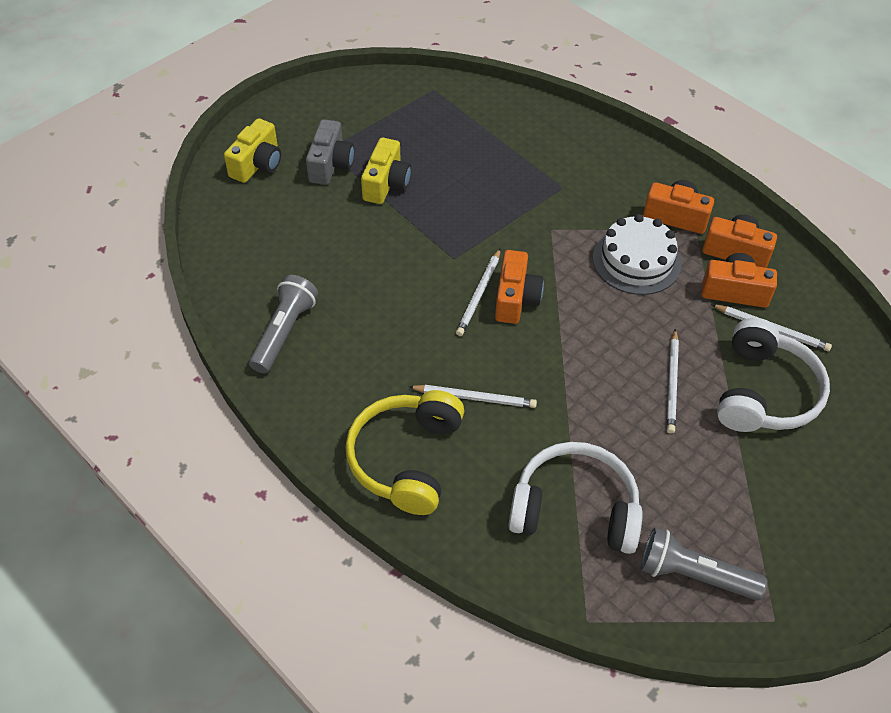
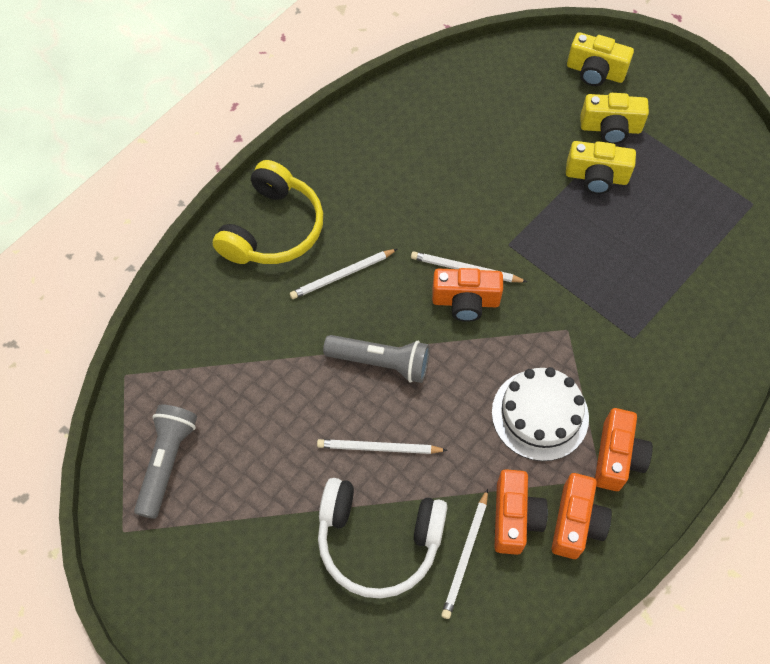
camera: 85 degrees right, 10 degrees up
(284, 332) = (396, 125): grey flashlight -> grey flashlight (381, 362)
(330, 164) = (610, 128): grey camera -> yellow camera
(406, 459) = (273, 229): yellow headphones -> yellow headphones turned 105 degrees clockwise
(475, 398) = (342, 275): white pencil -> white pencil turned 60 degrees clockwise
(575, 509) = (231, 362): white headphones -> none

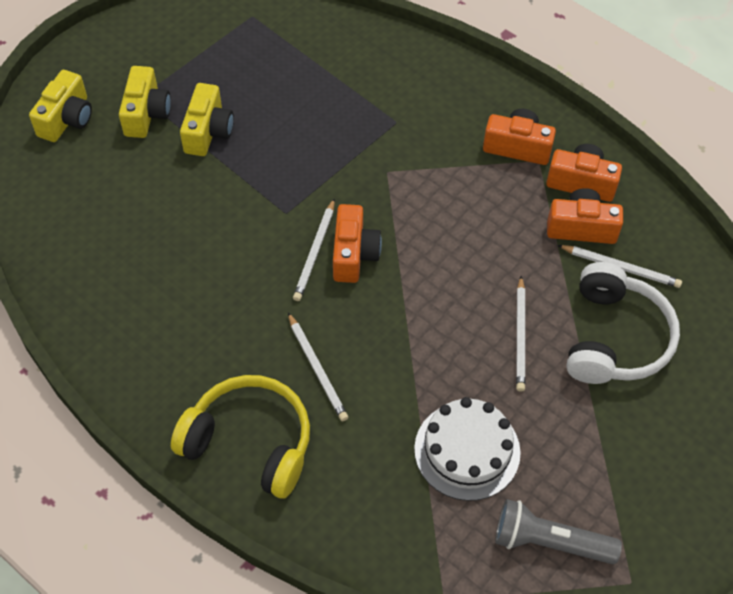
camera: 90 degrees left, 5 degrees down
(381, 362) = (425, 333): grey flashlight -> none
(540, 414) = (478, 201): white cake -> white cake (467, 450)

